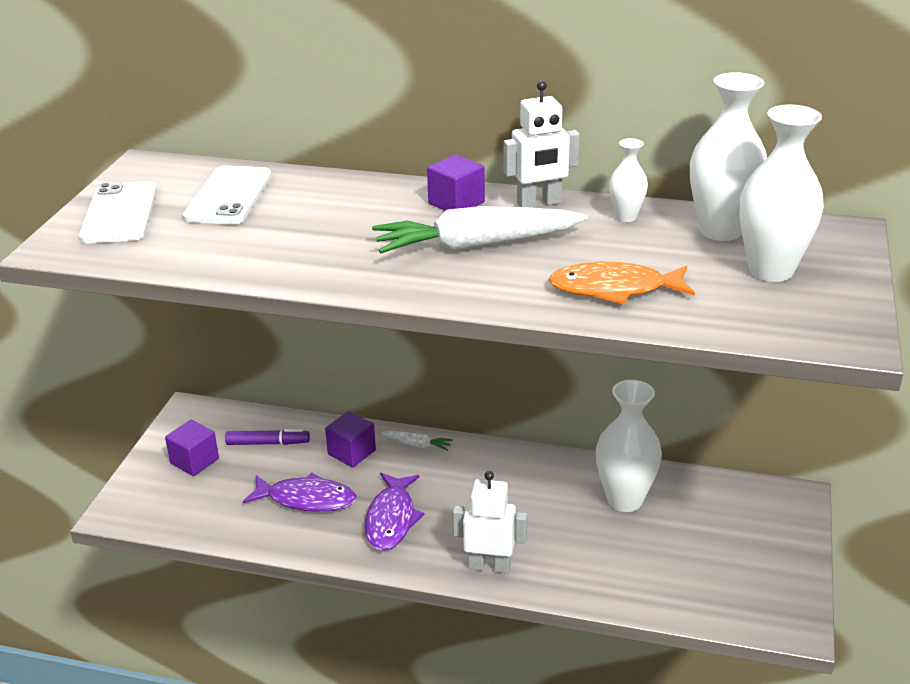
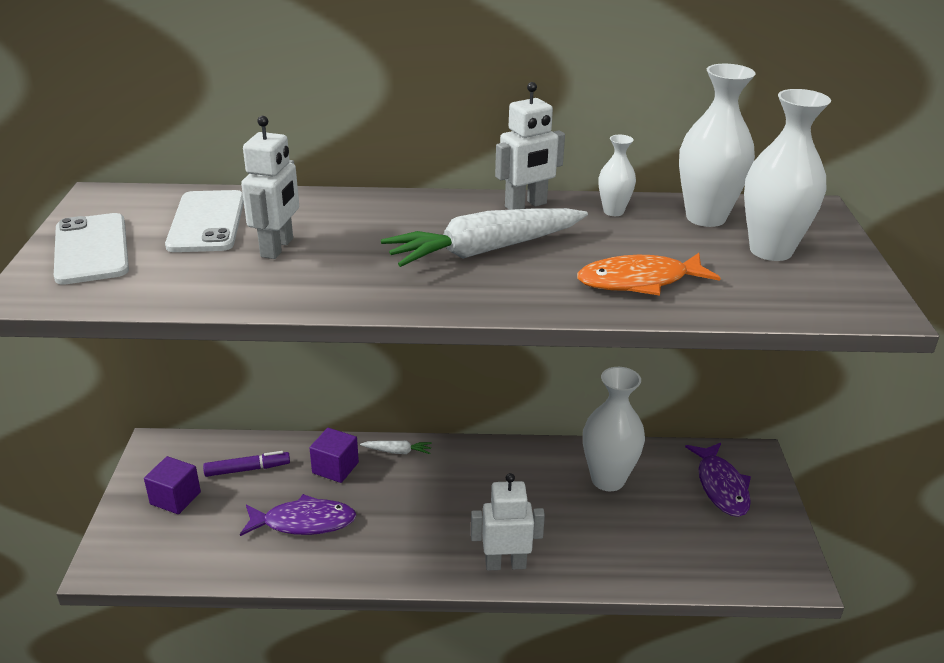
camera: 15 degrees left, 0 degrees up
(283, 226) = (277, 248): none -> white robot
(391, 519) = (395, 530): purple fish -> purple fish (721, 486)
(456, 203) = (445, 211): purple cube -> none

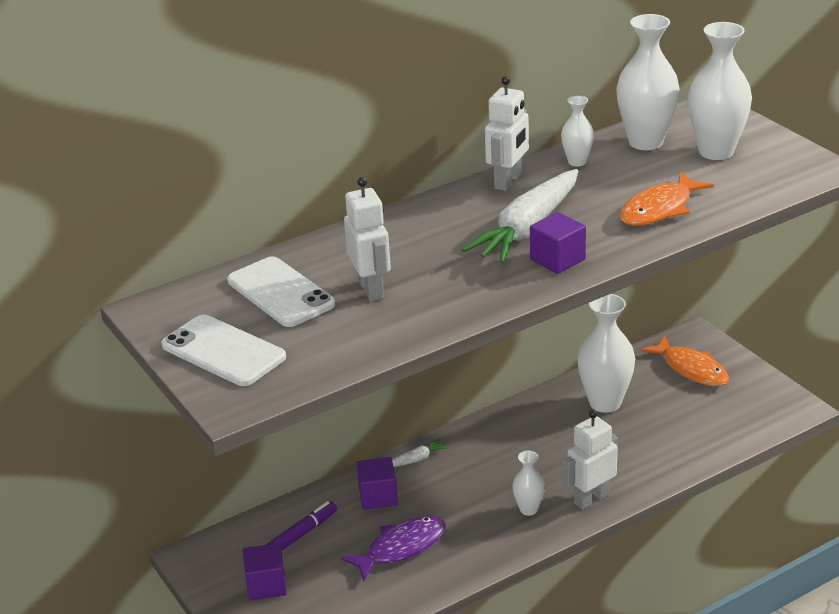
camera: 30 degrees left, 0 degrees up
(441, 544) = (528, 509): none -> white vase
(473, 288) = (557, 259): none -> purple cube
(721, 486) = (691, 369): purple fish -> orange fish

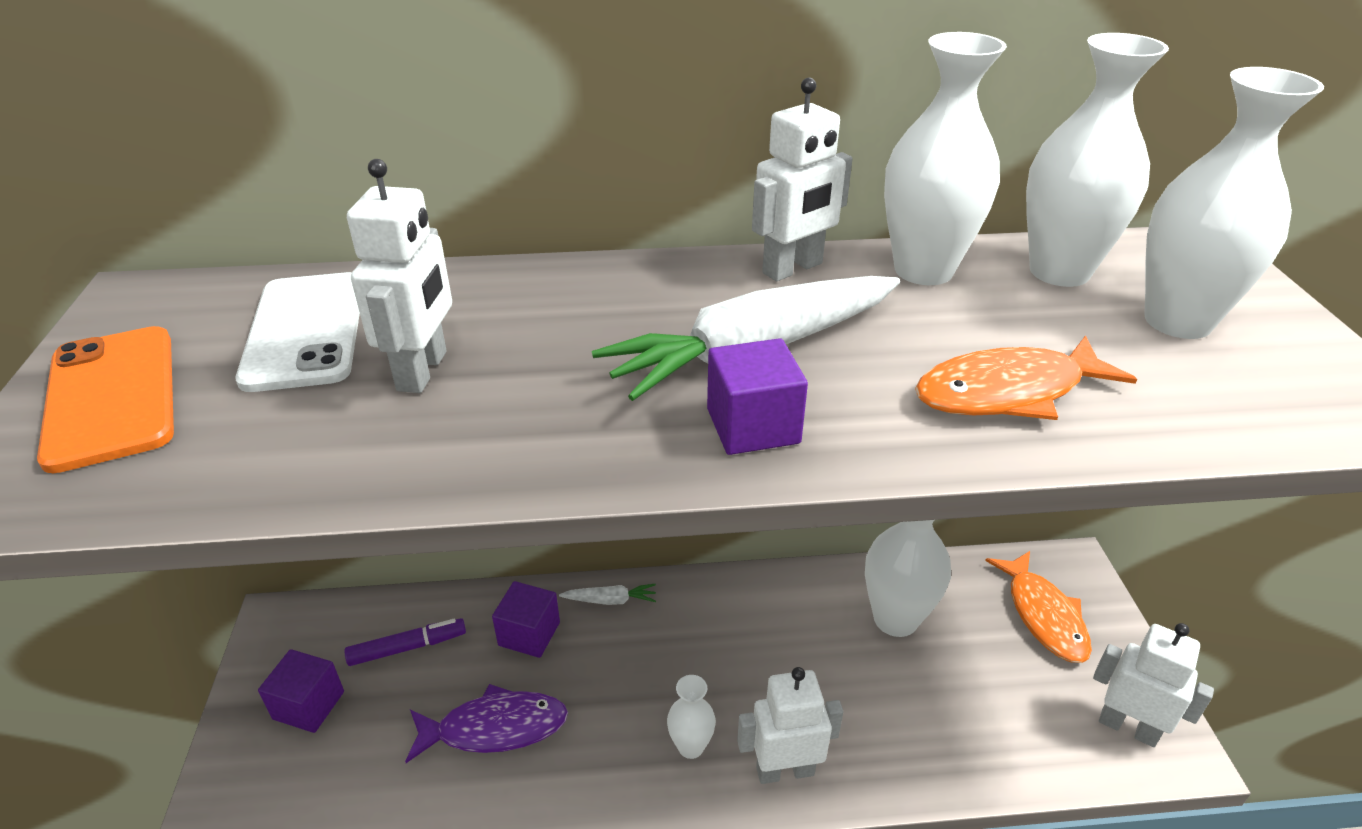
camera: 25 degrees right, 5 degrees up
(223, 351) = (111, 397): white phone -> orange phone
(577, 162) = (923, 270): white vase -> white vase, size x1.92
(765, 407) = (1128, 727): none -> white robot

